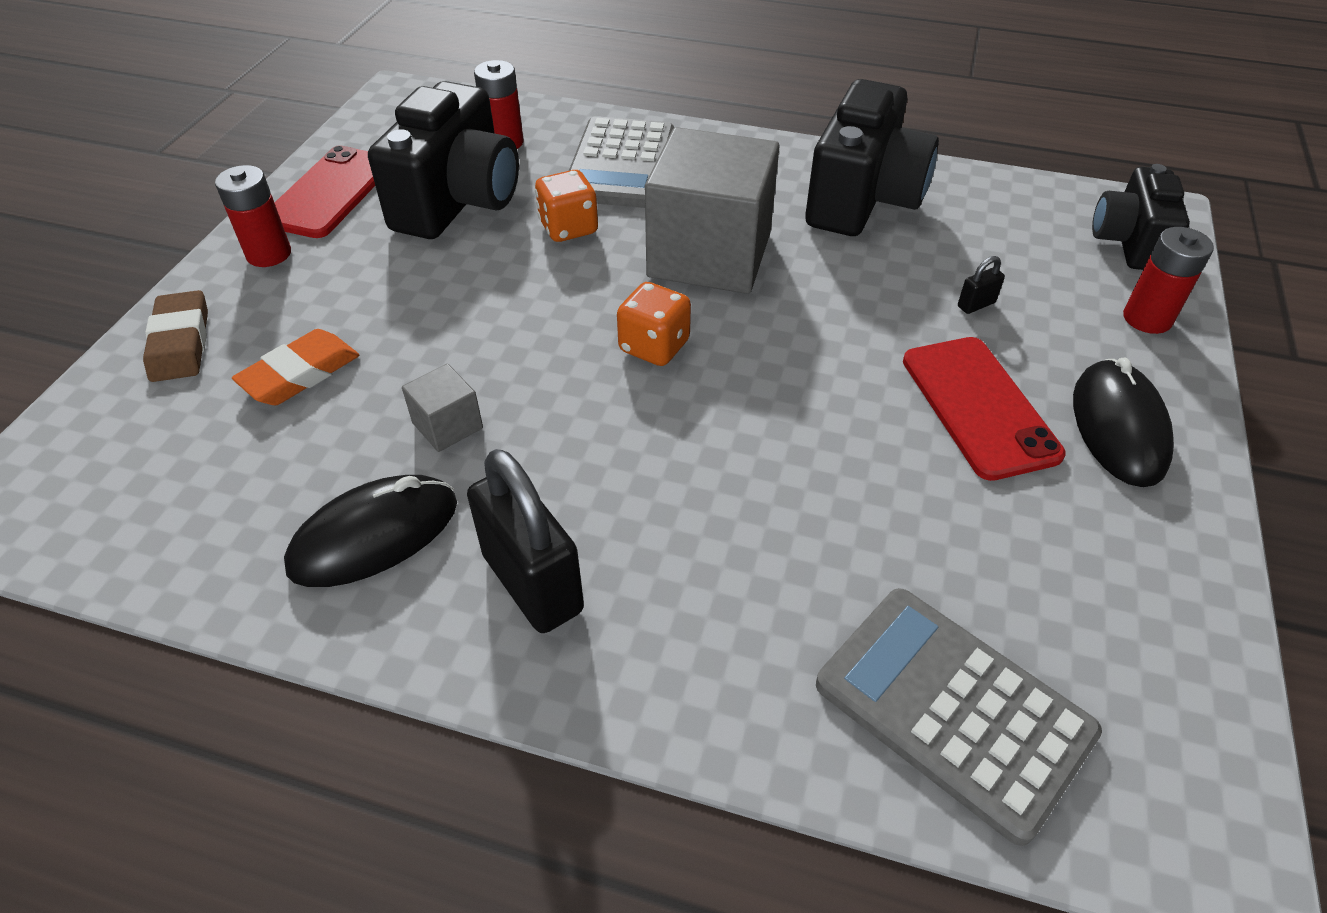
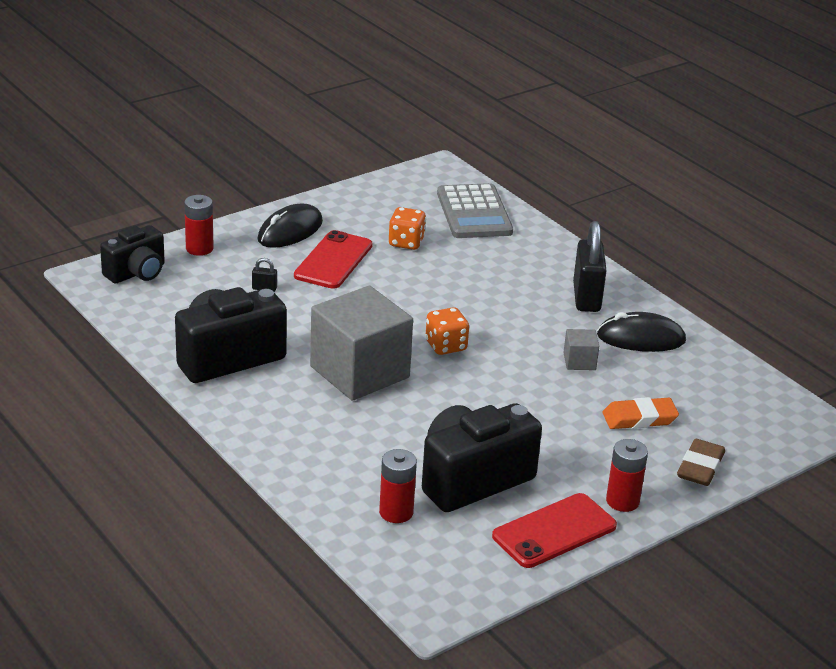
camera: 145 degrees left, 15 degrees down
(568, 228) = (421, 426): orange dice -> orange dice (406, 242)
(620, 164) = (337, 453): grey calculator -> none

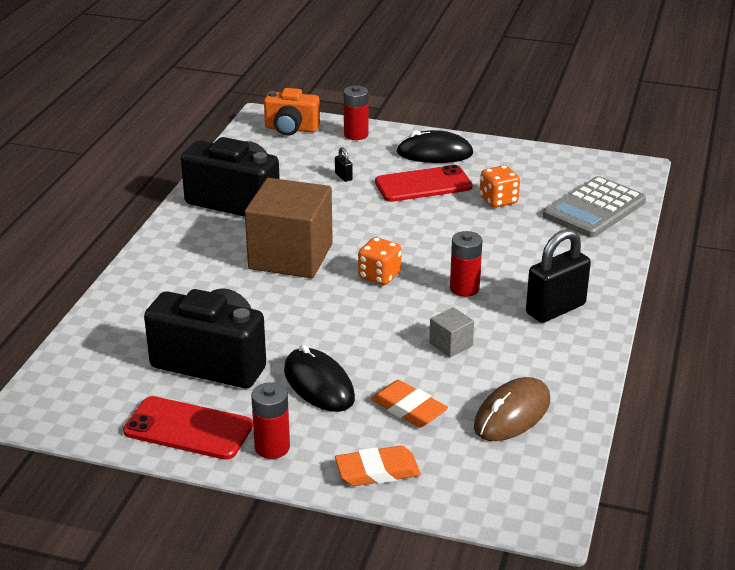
camera: 55 degrees right, 0 degrees up
(137, 273) = (291, 129): black camera -> orange camera
(359, 372) = (291, 256): grey cube -> brown cube
(396, 512) = (129, 346): red battery -> red battery (464, 288)
(641, 338) = (535, 361): black mouse -> black mouse (319, 384)
(693, 379) = (512, 414): none -> brown mouse
(700, 467) = (377, 471): brown eraser -> orange eraser

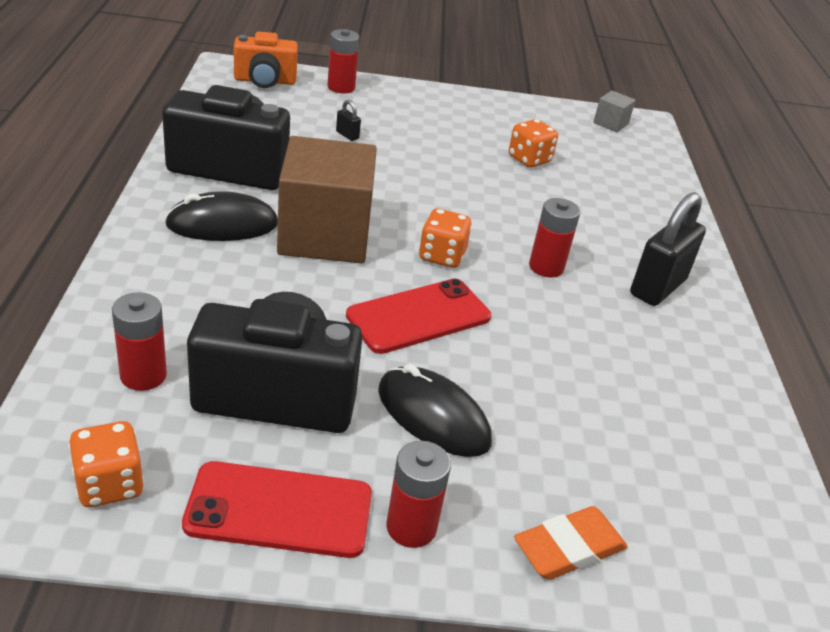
camera: 20 degrees left, 5 degrees up
(86, 404) = (109, 484): none -> orange dice
(125, 343) = (143, 375): none -> red battery
(408, 408) = (562, 441): orange eraser -> none
(423, 185) = (440, 143): red phone -> red phone (418, 316)
(434, 153) = (436, 108): black mouse -> black mouse (222, 224)
(451, 344) = (567, 343): grey cube -> grey cube (610, 123)
(512, 414) = (687, 436): brown mouse -> none
(594, 209) = (631, 166): grey calculator -> none

